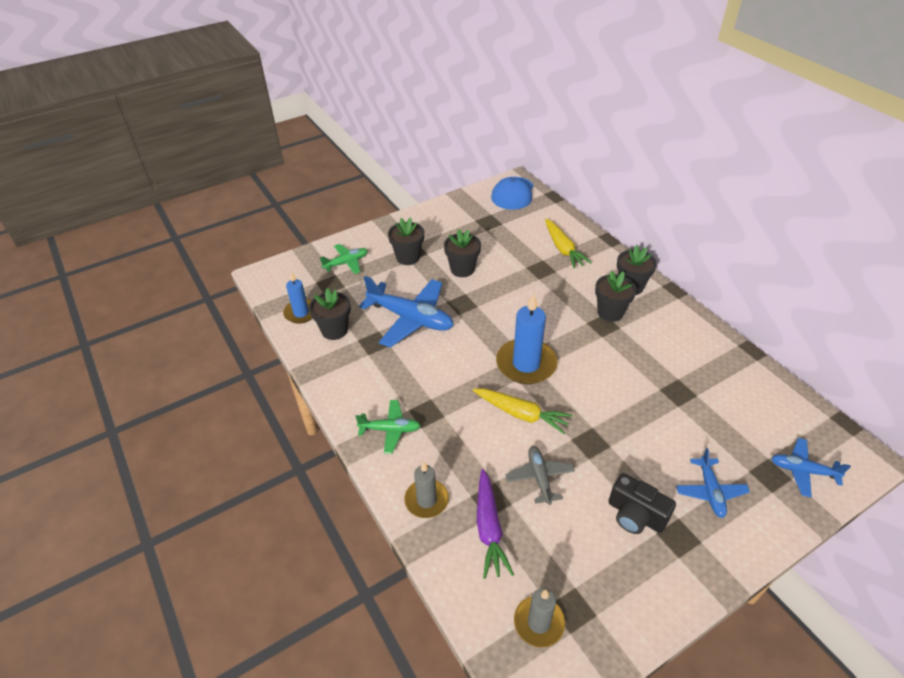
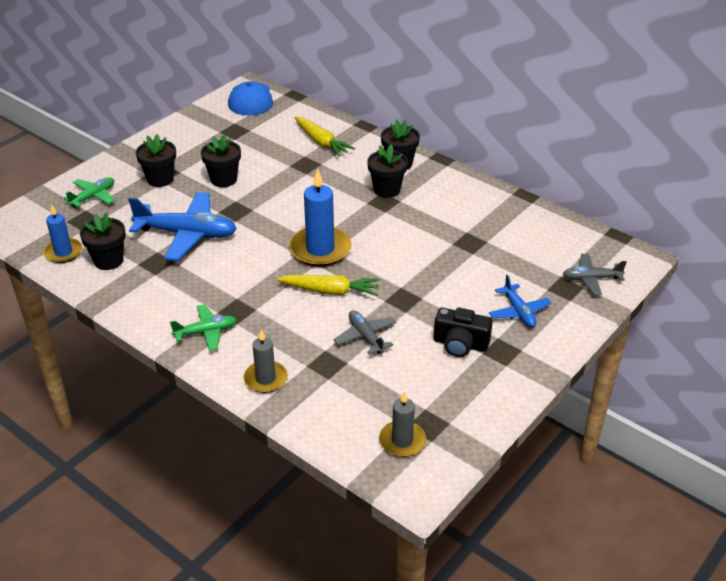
camera: 20 degrees left, 5 degrees down
(489, 528) = (333, 386): purple carrot -> none
(803, 471) = (591, 279): blue plane -> grey plane

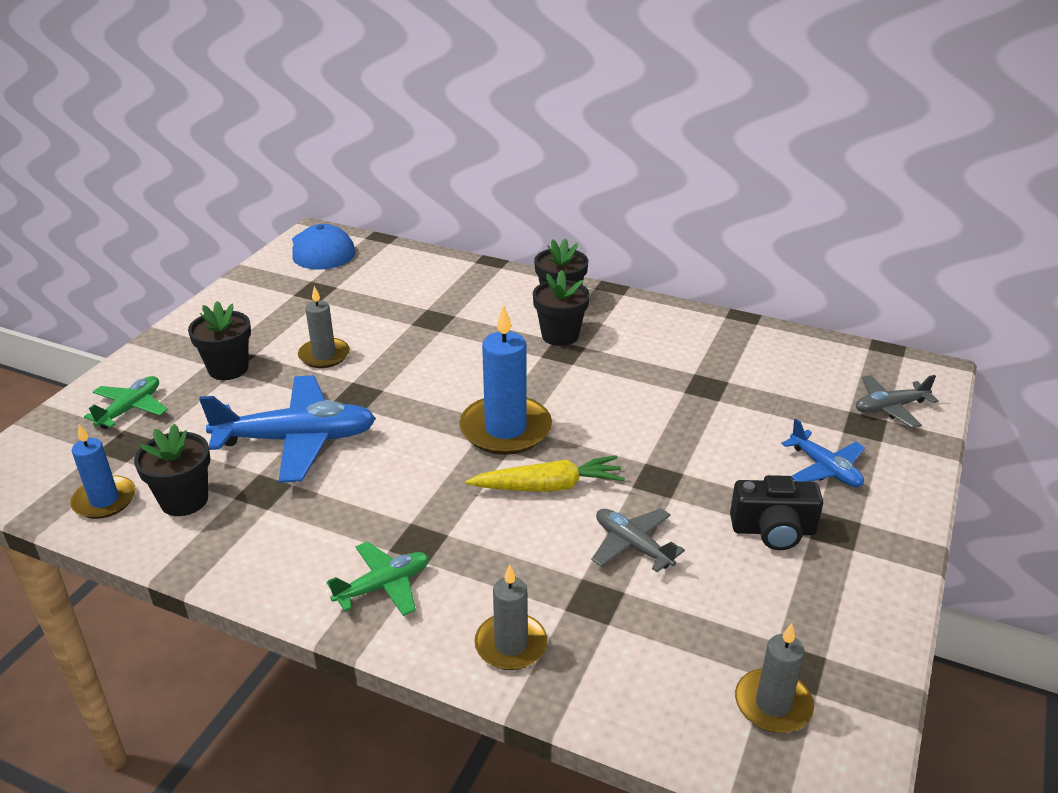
camera: 15 degrees left, 5 degrees down
(224, 179) = (324, 355): black flower pot -> grey candle
(321, 142) = (443, 289): yellow carrot -> none

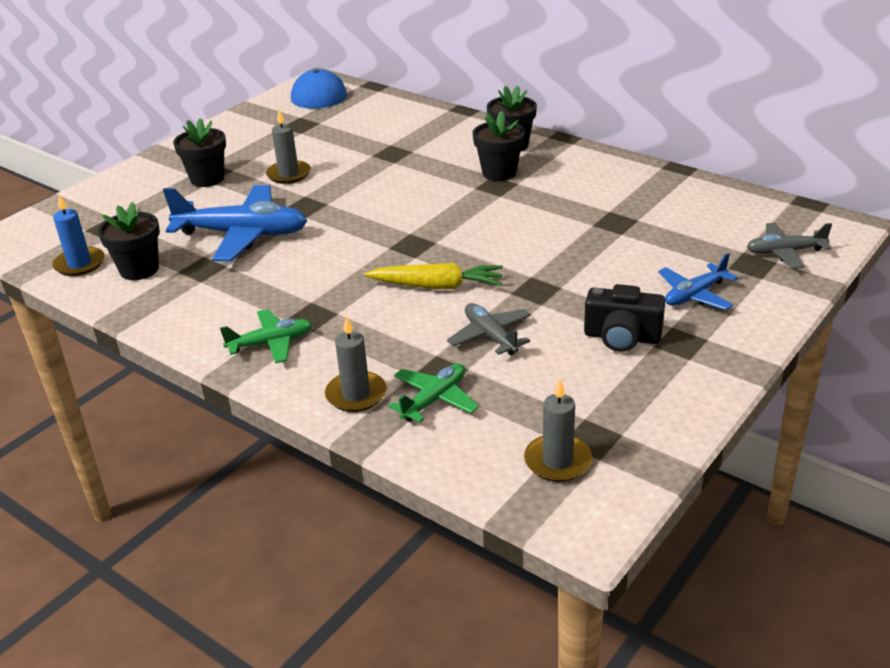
camera: 15 degrees right, 0 degrees up
(130, 409) = (120, 202): green plane -> green plane (434, 400)
(505, 429) = (419, 241): blue candle -> none
(825, 468) = (695, 295): blue plane -> blue plane turned 75 degrees clockwise

